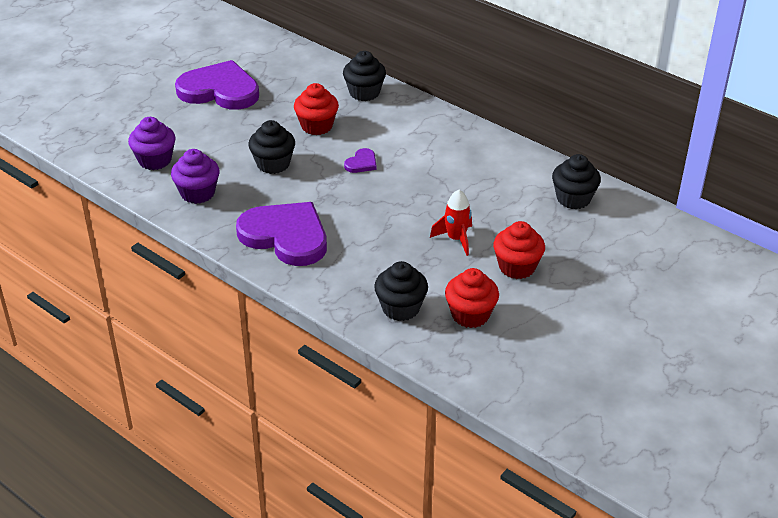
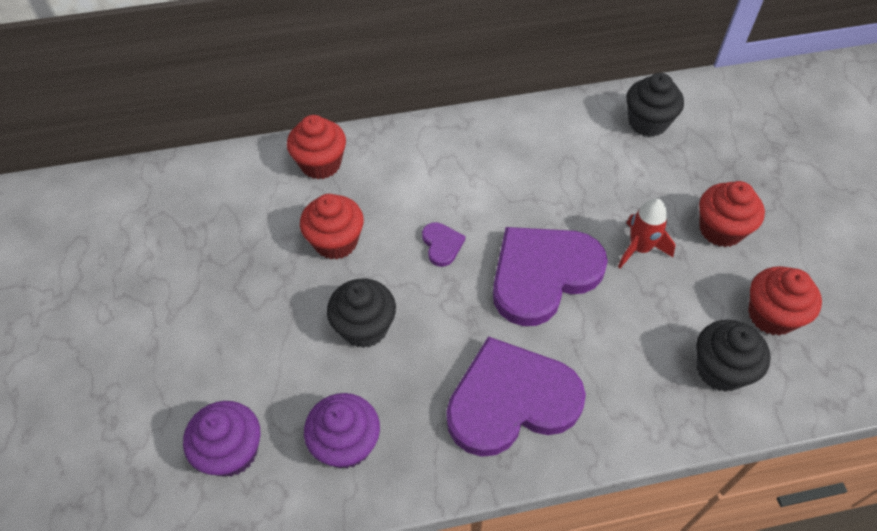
camera: 50 degrees left, 15 degrees up
(220, 90) = (166, 290): purple heart -> purple heart (543, 275)
(364, 92) = (320, 164): black cupcake -> red cupcake

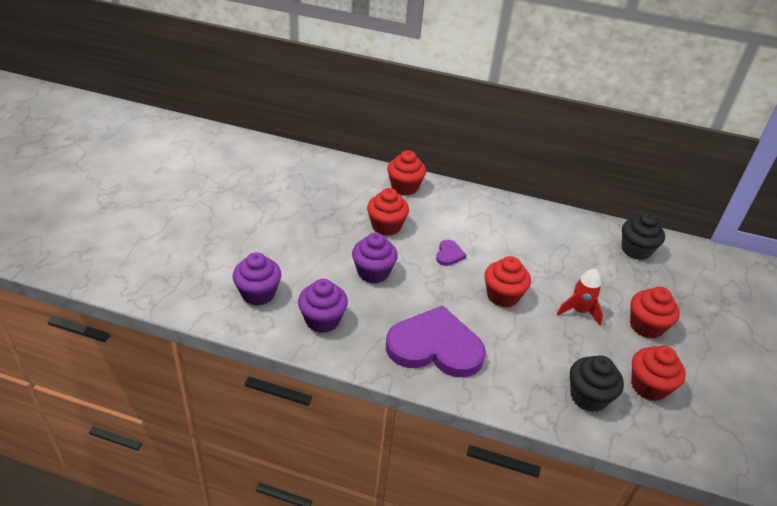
camera: 25 degrees right, 15 degrees down
(364, 327) = (373, 272): black cupcake -> purple cupcake
(543, 275) = (503, 296): purple heart -> red cupcake

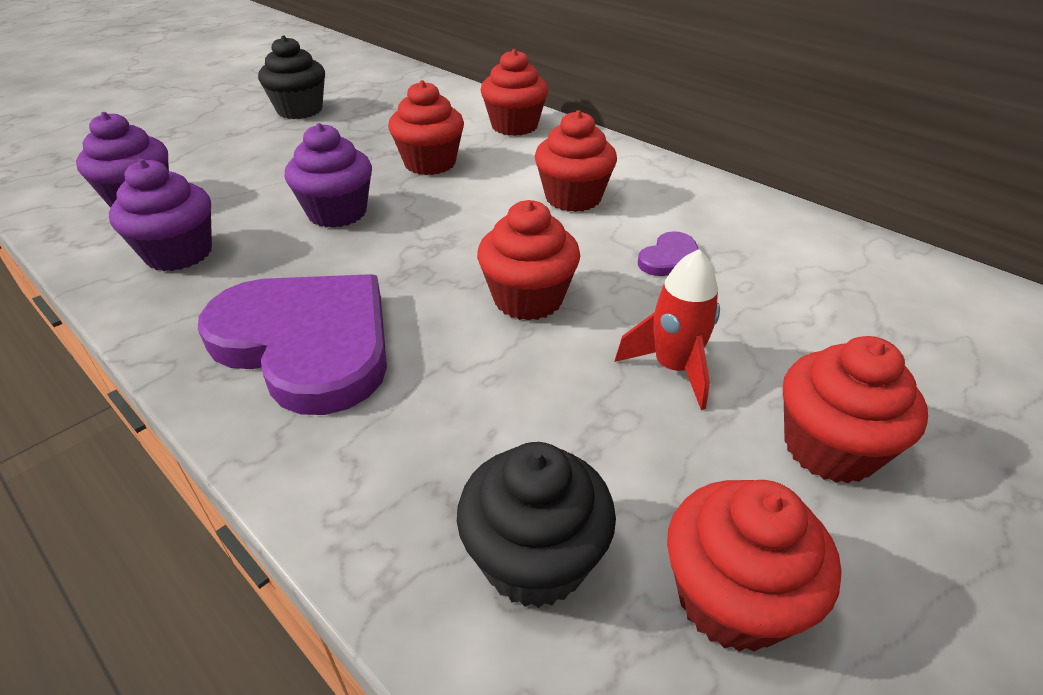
camera: 30 degrees right, 0 degrees up
(449, 254) = (493, 217): purple heart -> purple heart (671, 259)
(474, 232) = (573, 198): none -> red cupcake
(636, 250) = (907, 295): black cupcake -> black cupcake (300, 110)

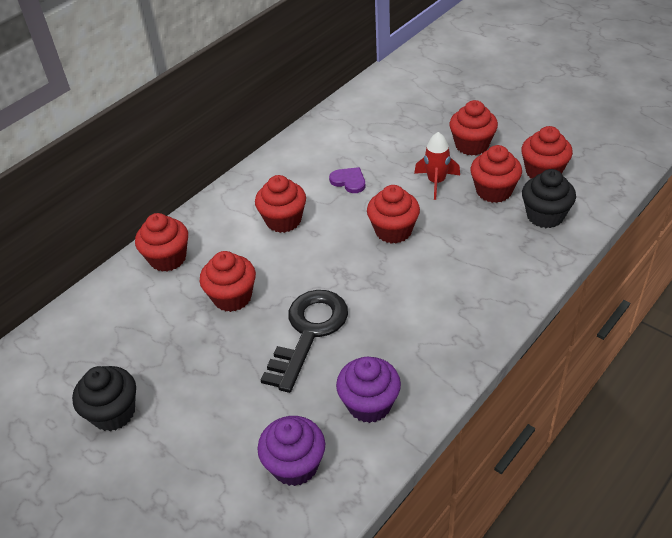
camera: 90 degrees left, 5 degrees up
(307, 343) = (446, 309): purple heart -> none
(337, 213) = (309, 332): purple cupcake -> black key
(641, 464) = (494, 191): none -> red cupcake

